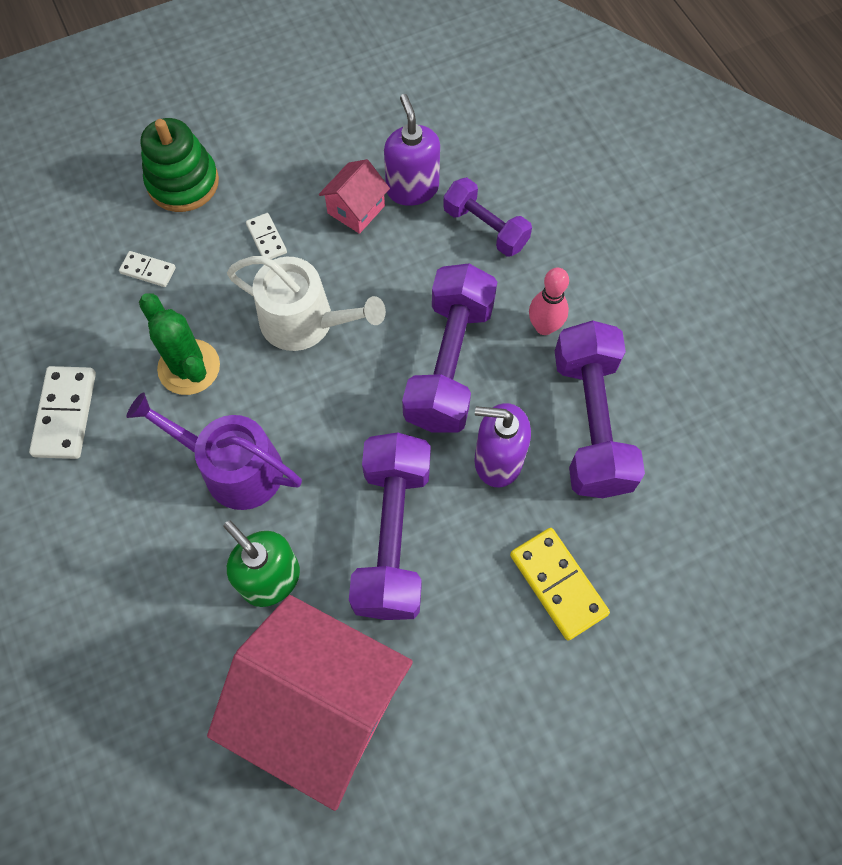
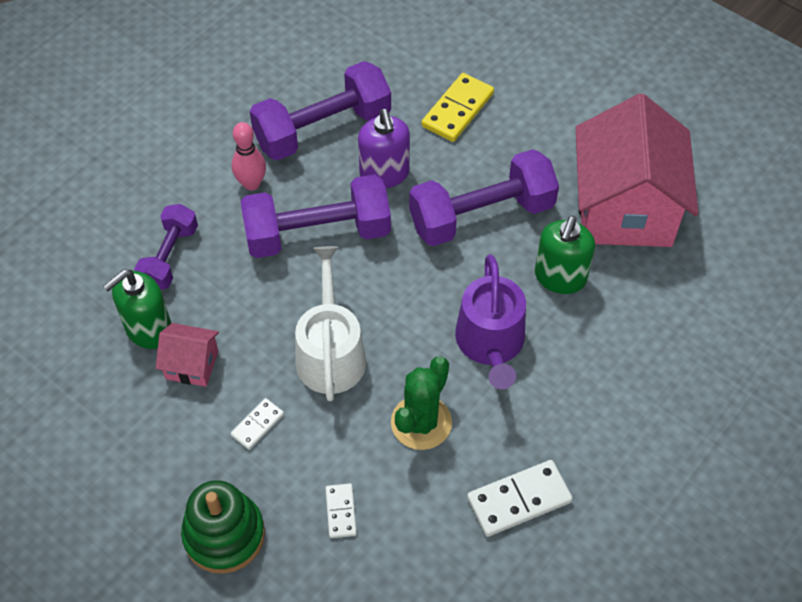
camera: 115 degrees left, 10 degrees down
(412, 188) = (148, 329): purple soap dispenser -> green soap dispenser

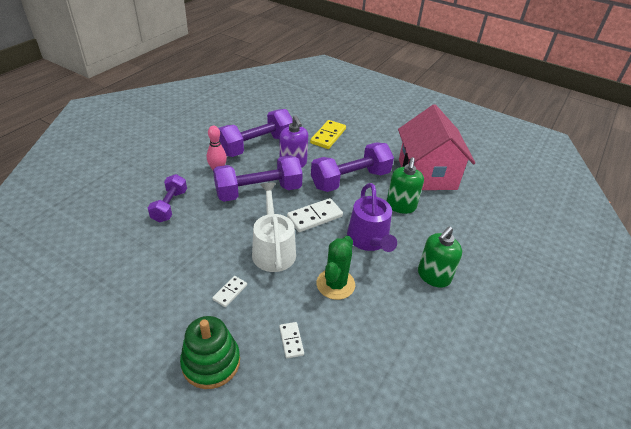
camera: 10 degrees left, 15 degrees down
(148, 329) = (156, 243): green soap dispenser -> green soap dispenser (433, 276)
(192, 365) = (185, 261): pink house -> none
(519, 500) = (407, 324): white domino -> white domino (315, 217)

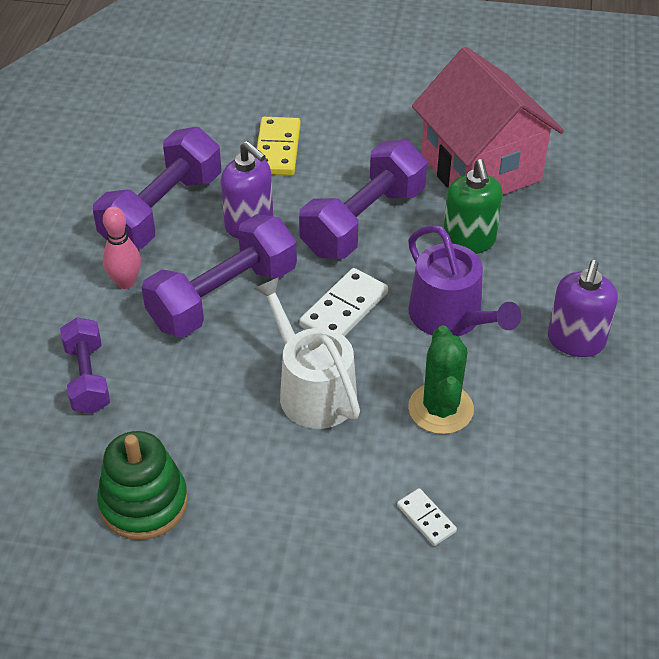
camera: 20 degrees left, 5 degrees up
(211, 362) = (330, 596): green stacking toy -> green stacking toy (144, 503)
(230, 292) = (288, 483): white domino -> none
(433, 276) = (575, 341): green soap dispenser -> purple soap dispenser

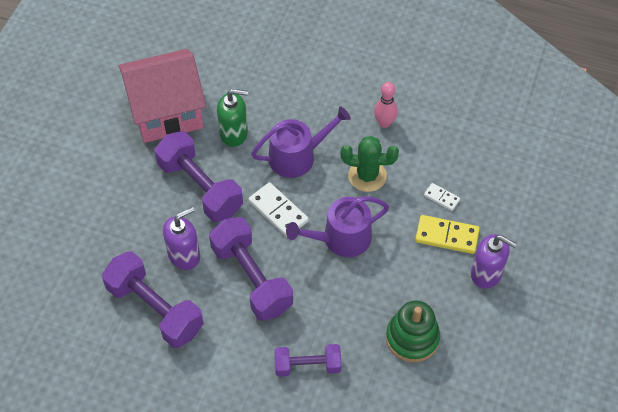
camera: 80 degrees left, 10 degrees up
(125, 282) = (223, 338): pink bowling pin -> pink bowling pin (384, 123)
(277, 149) = (109, 228): yellow domino -> yellow domino (447, 236)
(312, 389) = (341, 239): white watering can -> purple watering can
(426, 518) = (441, 197): white domino -> white domino turned 60 degrees clockwise
(575, 341) = (329, 100): purple soap dispenser -> purple soap dispenser (486, 273)

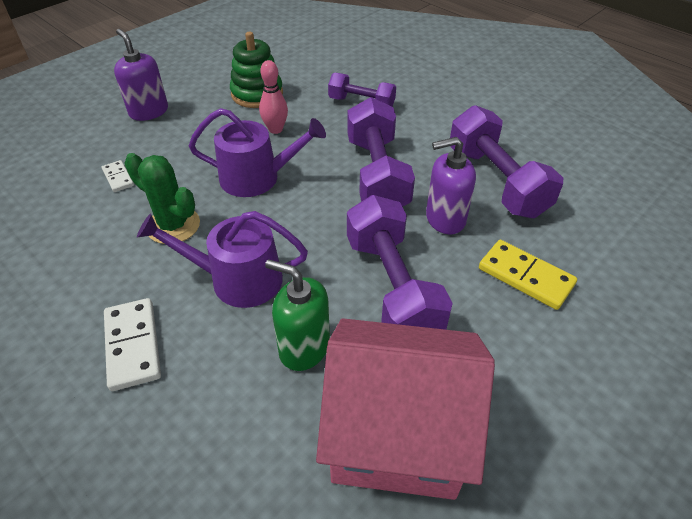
camera: 155 degrees left, 10 degrees down
(278, 211) = (307, 225): white domino -> white domino (132, 345)
(384, 123) = (89, 279): pink bowling pin -> pink bowling pin (275, 129)
(447, 236) = (151, 147): yellow domino -> yellow domino (525, 277)

